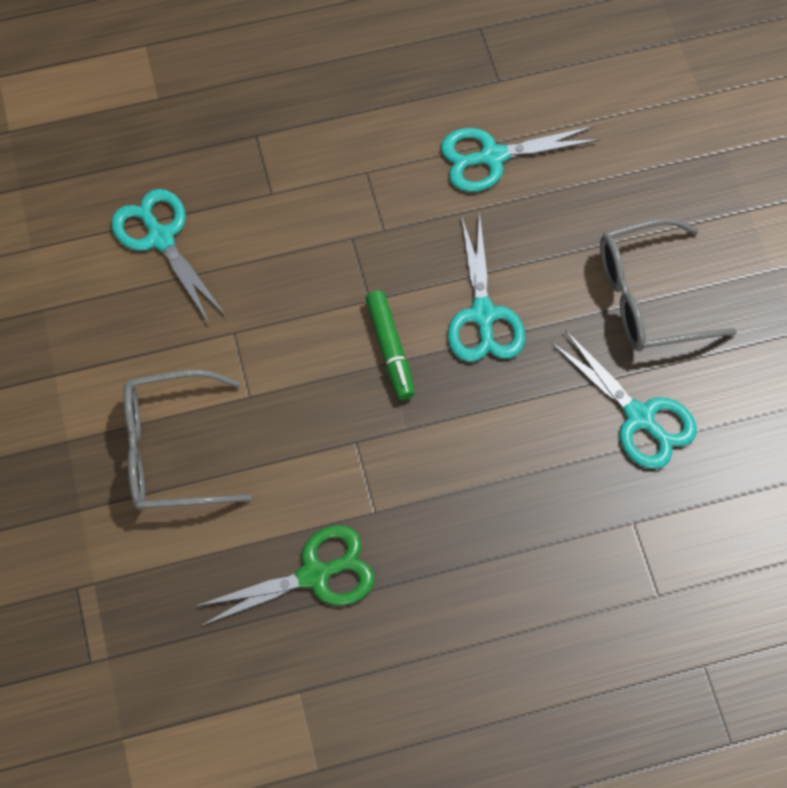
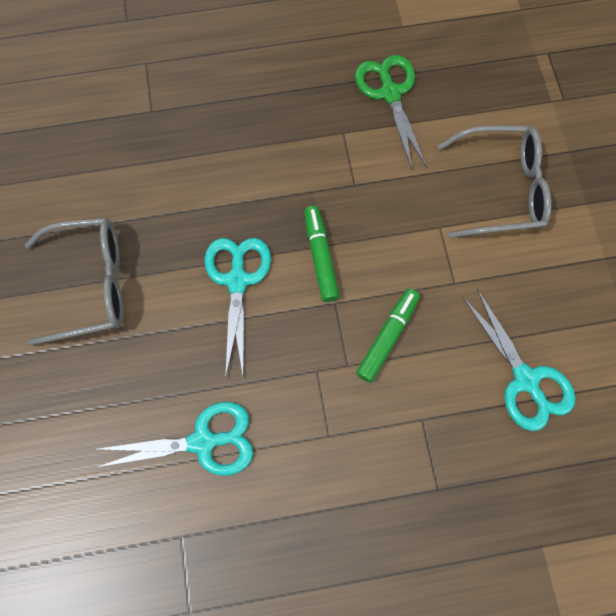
camera: 175 degrees left, 5 degrees up
(309, 268) = (387, 337): none -> green marker
(314, 575) = (390, 94): green scissors -> green scissors turned 90 degrees clockwise
(639, 417) = (126, 185): turquoise scissors -> none

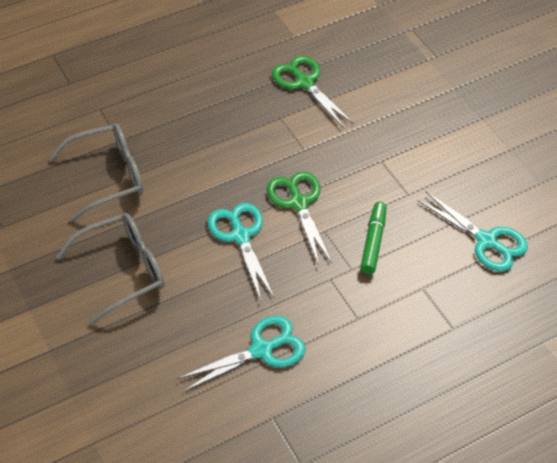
camera: 20 degrees left, 20 degrees down
(320, 257) = (299, 203): green marker -> green scissors
(501, 189) = (416, 124): grey glasses -> grey glasses (109, 176)

